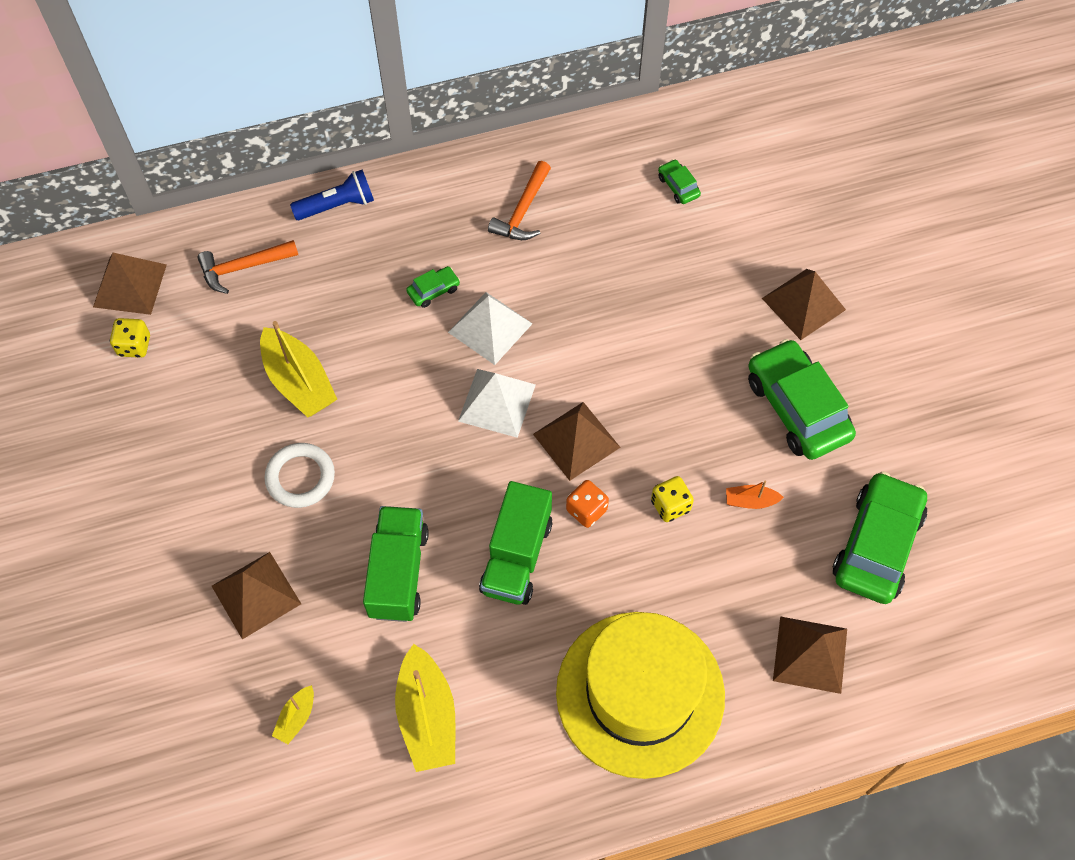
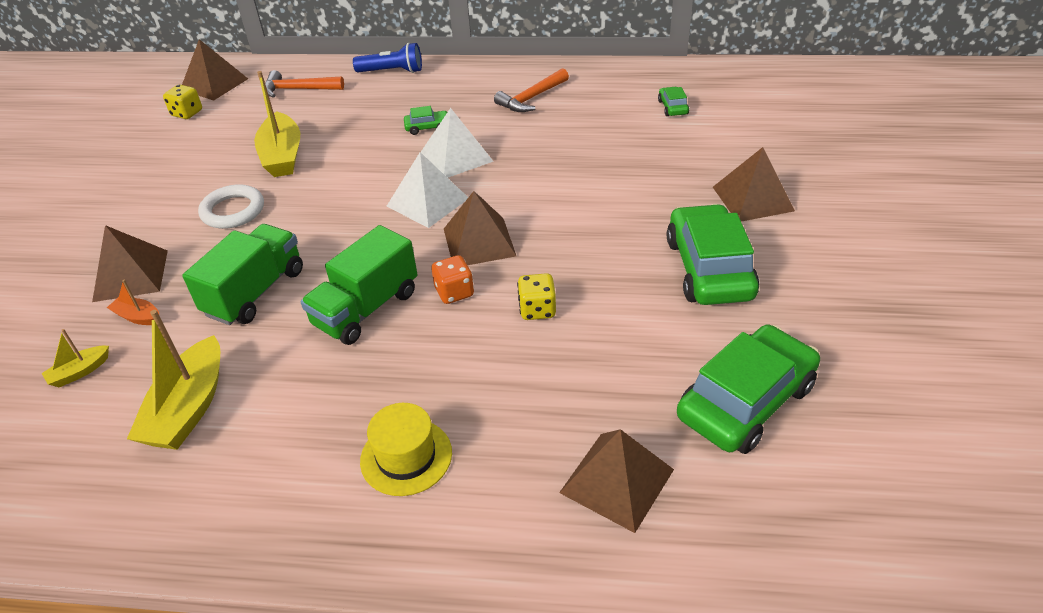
camera: 25 degrees right, 20 degrees down
(640, 693) = (406, 456): yellow hat -> yellow hat, size x0.46
(750, 501) = (621, 327): orange boat -> orange boat (138, 317)

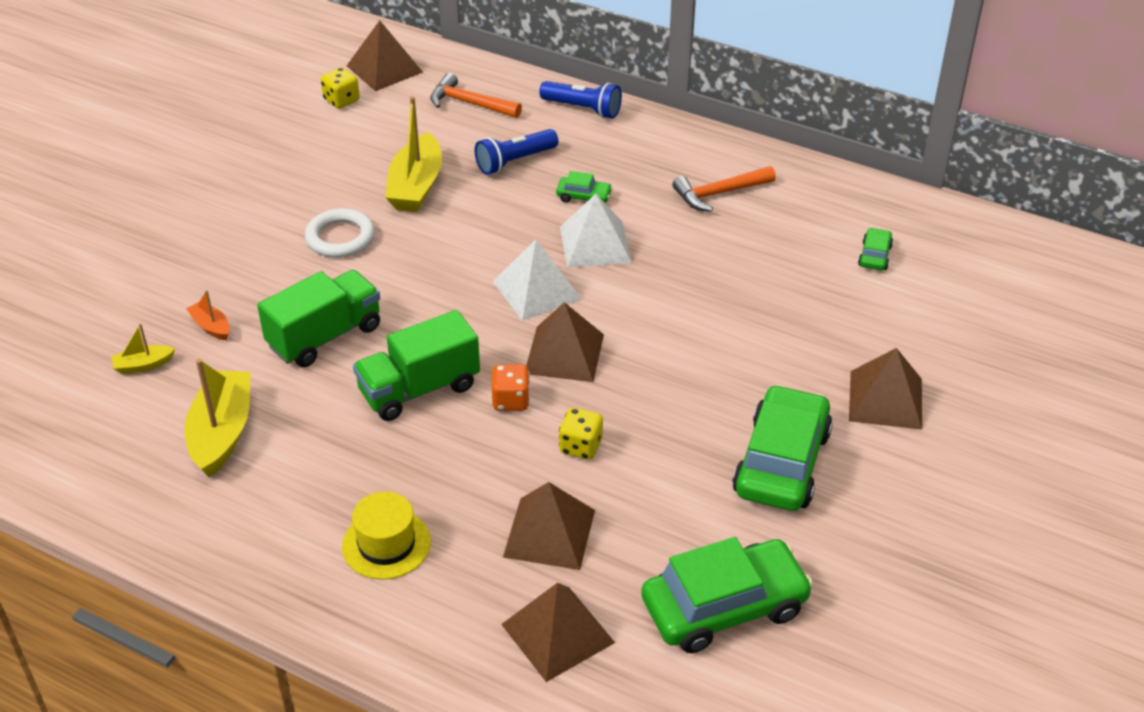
camera: 20 degrees right, 0 degrees up
(131, 275) = (219, 279): brown pyramid -> brown pyramid (549, 533)
(189, 408) = (222, 432): yellow boat -> yellow boat turned 150 degrees clockwise
(357, 118) = (515, 161): none -> blue flashlight

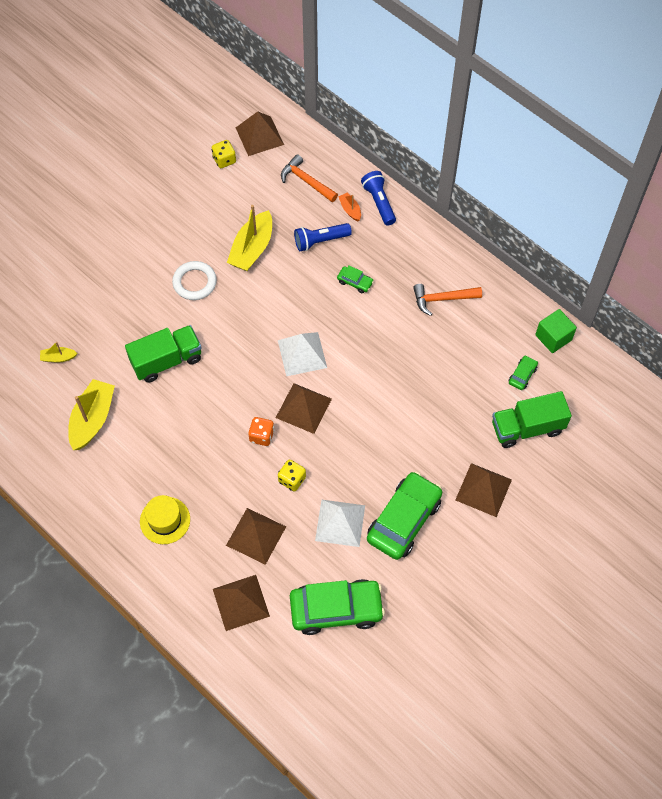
camera: 15 degrees right, 20 degrees up
(211, 326) = (102, 337): orange boat -> orange boat (350, 210)
(419, 389) = (211, 414): green truck -> green truck (527, 428)
(583, 109) = (379, 202): blue flashlight -> blue flashlight turned 150 degrees counterclockwise
(595, 244) = (349, 324): white pyramid -> white pyramid (340, 522)
(897, 207) = (553, 337): none -> green cube

